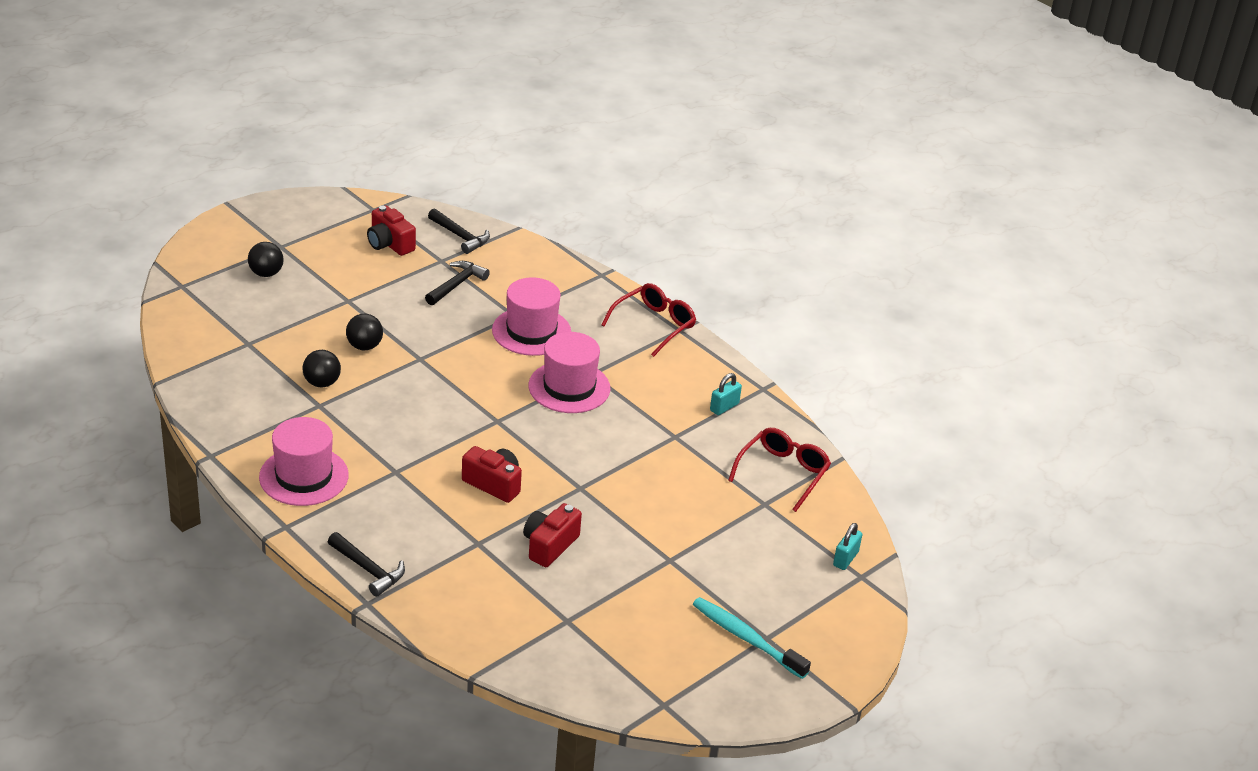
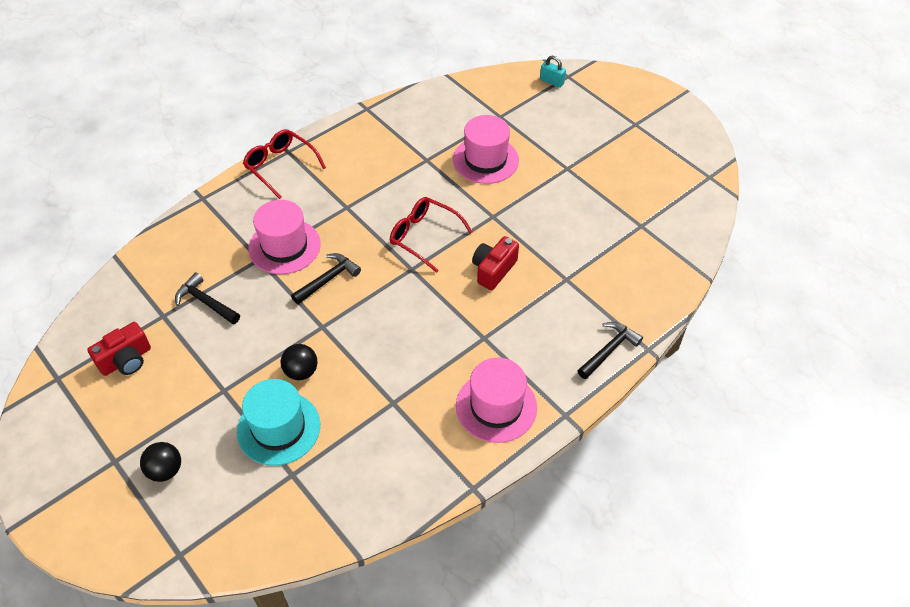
camera: 85 degrees left, 15 degrees up
(300, 334) = (278, 428): none -> turquoise hat
(322, 383) = (358, 403): black ball -> none
(460, 236) = (123, 301): black hammer -> black hammer (328, 279)
(549, 545) = (562, 235): red camera -> none
(569, 387) = (365, 221): pink hat -> pink hat (485, 160)
(724, 407) = (389, 130): turquoise padlock -> none
(746, 638) = (638, 133): turquoise toothbrush -> none
(783, 473) = (465, 105): red glasses -> red glasses (424, 236)

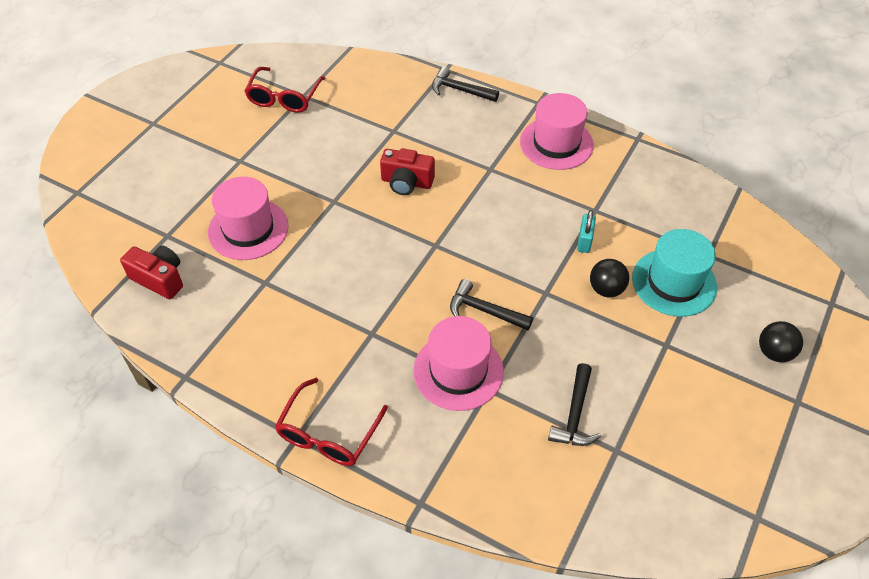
camera: 110 degrees left, 0 degrees up
(126, 360) = (691, 456): red camera -> red camera (159, 279)
(424, 236) = (386, 248): red glasses -> red glasses (284, 97)
(551, 82) = (90, 204): turquoise padlock -> turquoise padlock (584, 241)

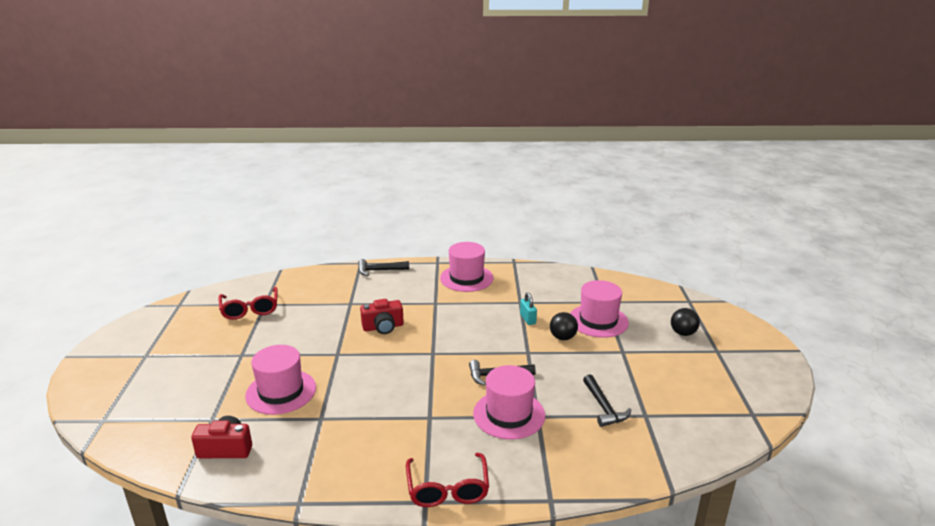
camera: 30 degrees left, 25 degrees down
(674, 282) = (598, 321): turquoise hat -> pink hat

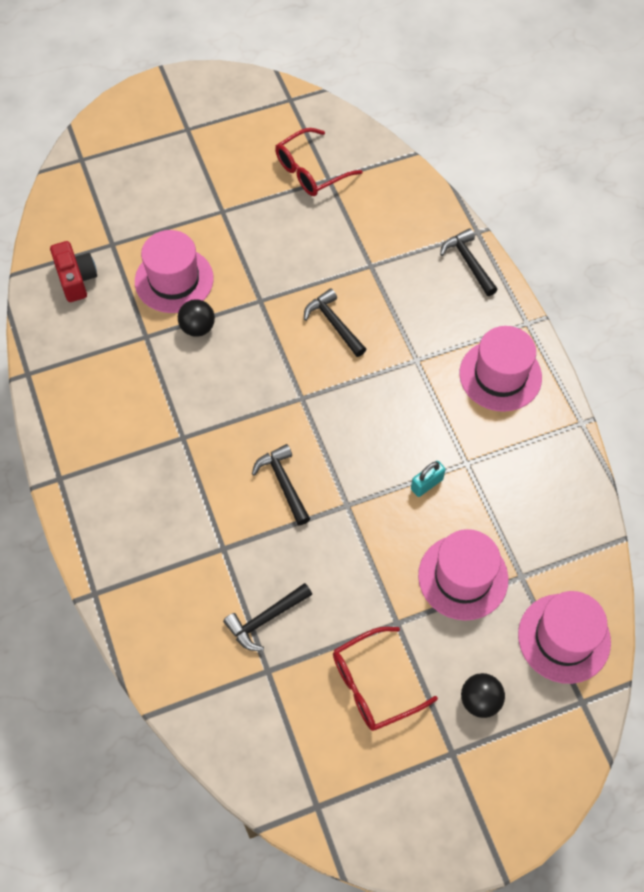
camera: 70 degrees right, 35 degrees up
(383, 327) = (334, 323): red camera -> black hammer
(447, 489) = (81, 492): red glasses -> red glasses (373, 685)
(509, 414) = (215, 517): pink hat -> pink hat (564, 638)
(562, 337) = (399, 539): black ball -> black ball (198, 328)

